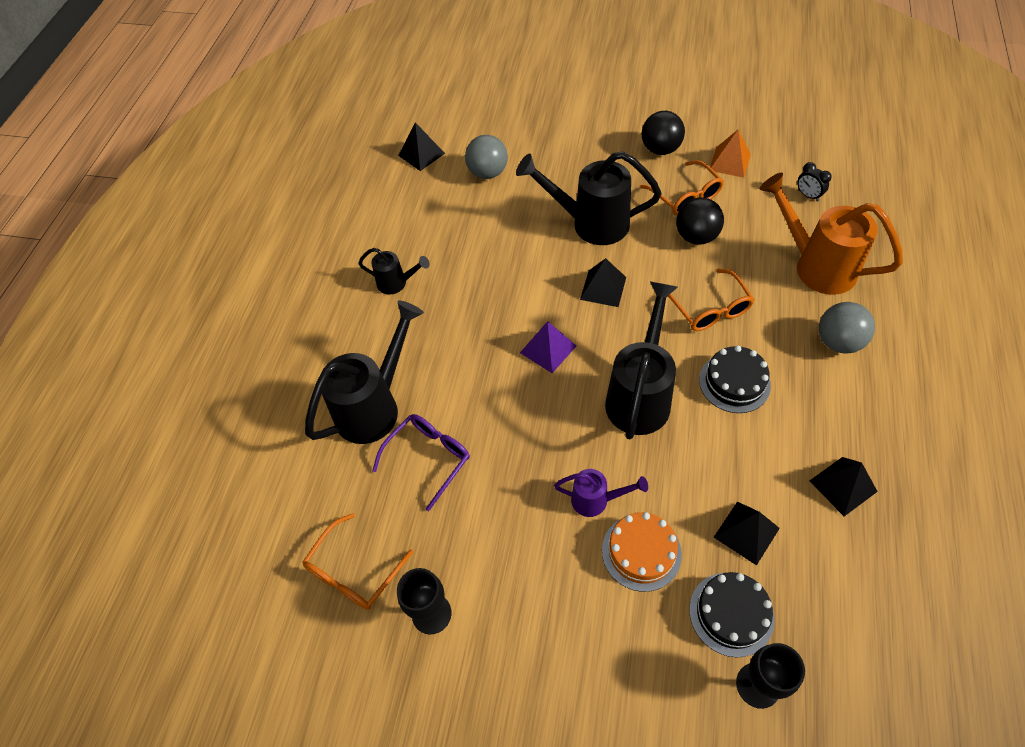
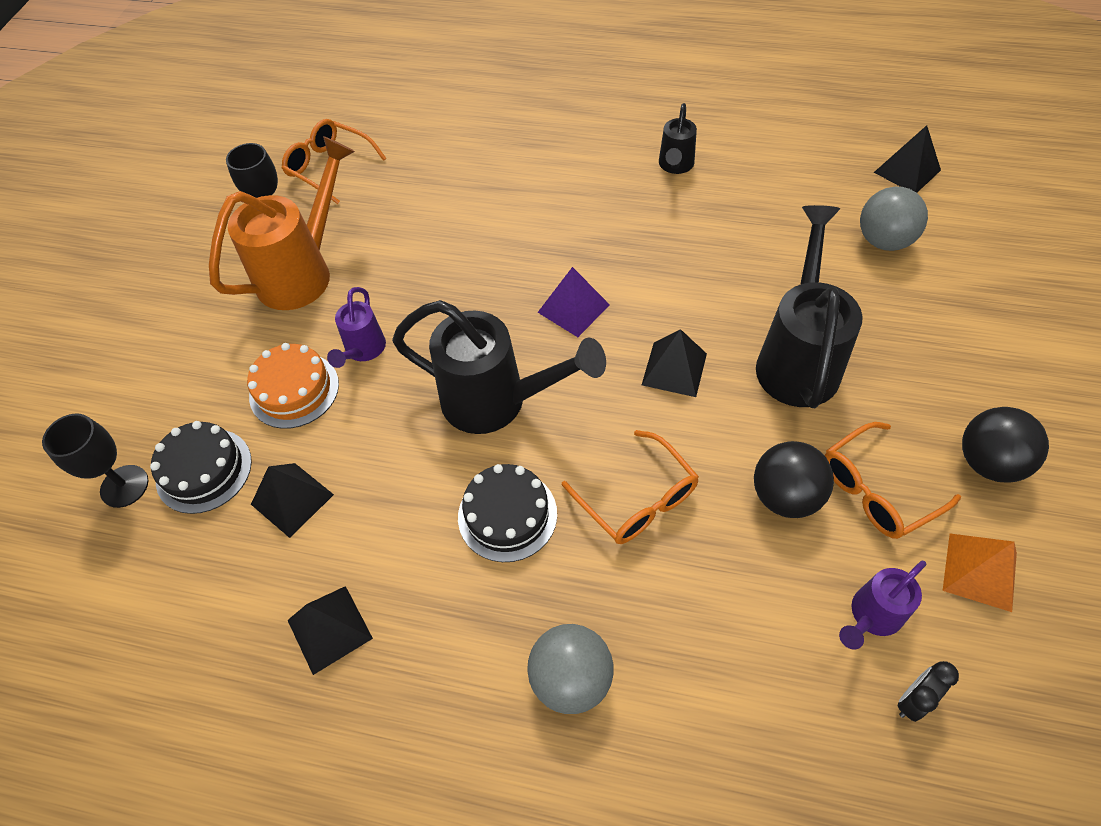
camera: 90 degrees right, 0 degrees up
(375, 406) = (506, 164): black watering can -> none
(429, 458) = (438, 209): purple glasses -> none
(710, 309) = (637, 499): orange glasses -> orange glasses turned 105 degrees counterclockwise
(766, 207) = (871, 617): none -> purple watering can
(815, 265) = (735, 676): orange watering can -> orange watering can (304, 271)

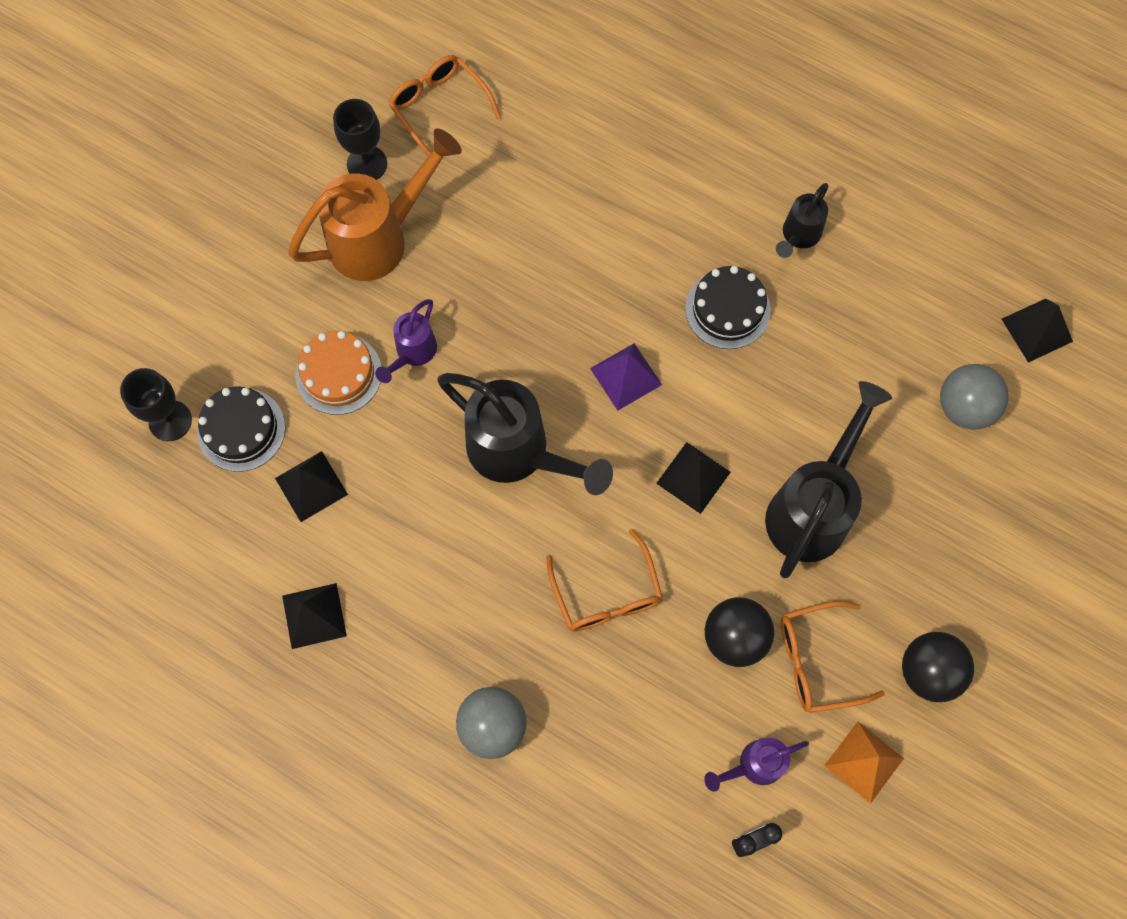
camera: 15 degrees right, 15 degrees up
(507, 515) = (490, 568): black cake -> black cake (727, 309)

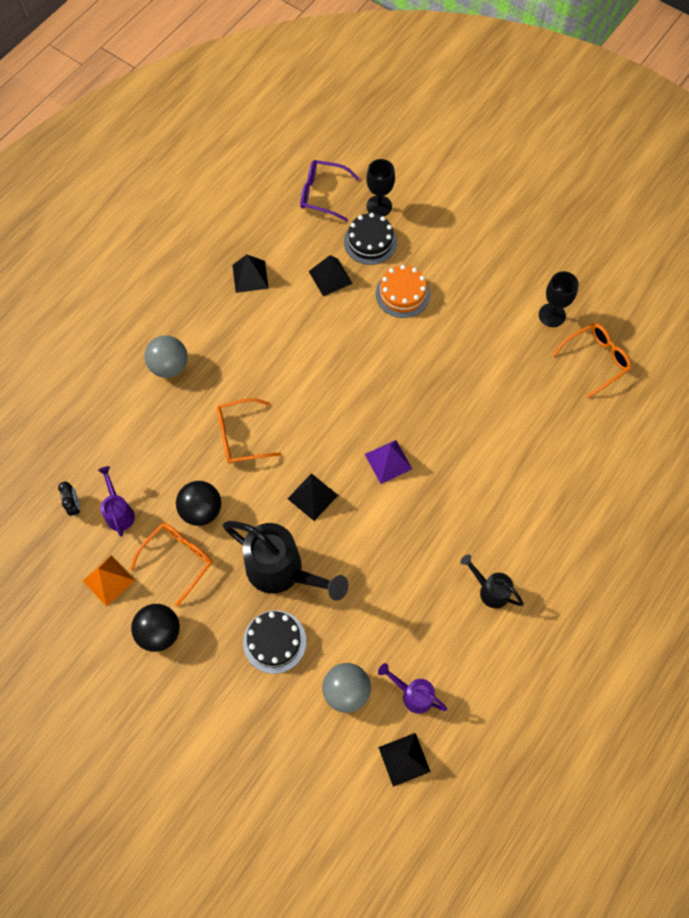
camera: 95 degrees right, 5 degrees down
(145, 514) = (322, 194): none -> purple glasses
(380, 238) = (497, 320): orange watering can -> none
(412, 353) = (413, 335): purple watering can -> purple watering can (412, 694)
(519, 454) = (339, 392): black watering can -> none
(727, 309) = (434, 533): black cake -> black cake (274, 641)
(816, 661) = (178, 559): orange glasses -> orange glasses turned 45 degrees clockwise

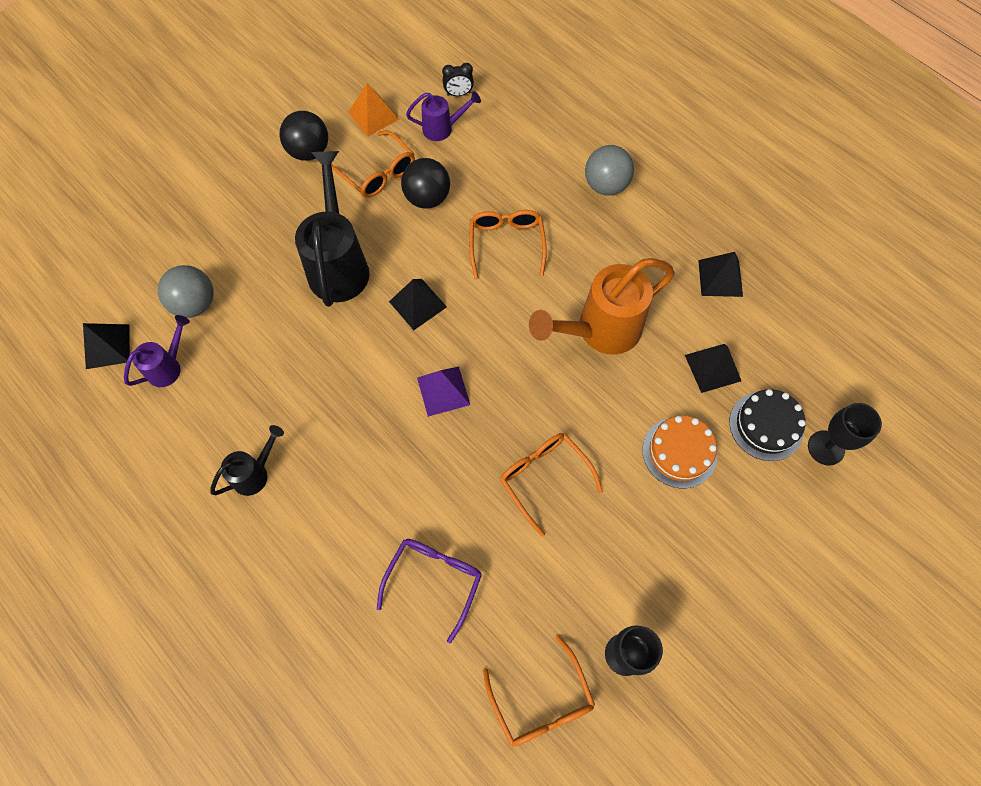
camera: 100 degrees right, 0 degrees up
(274, 641) = (268, 246): black cake -> none
(283, 572) = (339, 263): black watering can -> black watering can turned 135 degrees clockwise
(313, 356) = (599, 331): none -> orange watering can
(322, 194) = (847, 378): purple glasses -> purple glasses (434, 580)
(443, 379) = (544, 478): none -> orange glasses

